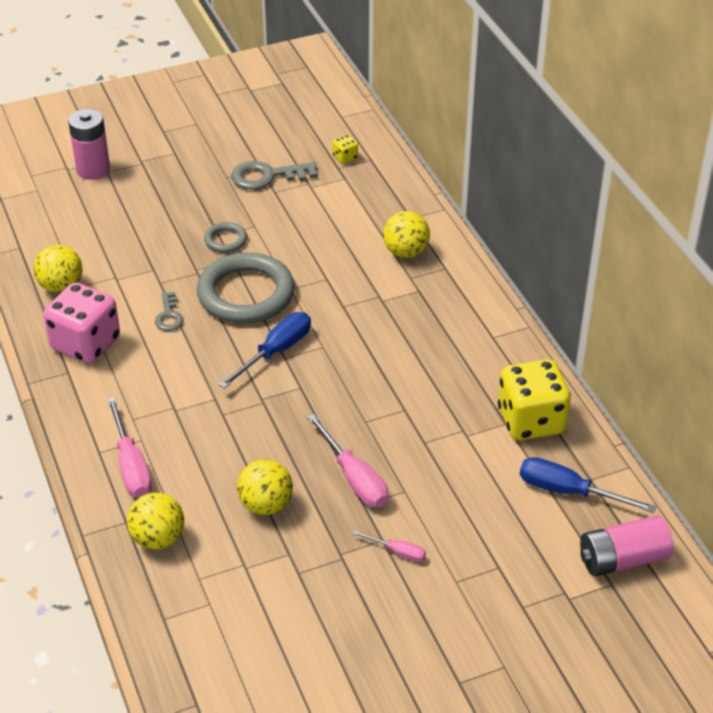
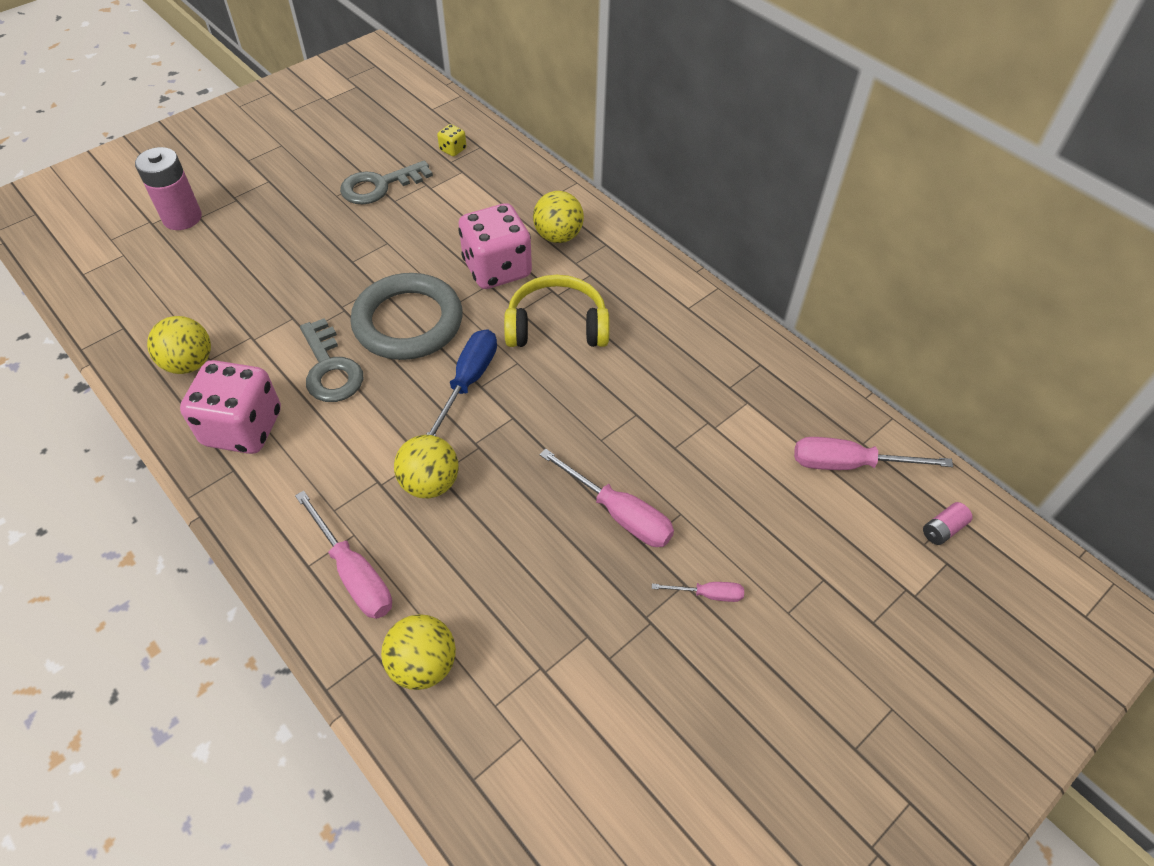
camera: 20 degrees left, 10 degrees up
(169, 316) = (330, 368): grey key -> grey key, size x1.69
(225, 240) = (361, 265): grey ring -> none
(266, 505) = (534, 578): yellow ball -> yellow ball (430, 483)
(339, 268) = (497, 269): none -> pink dice
(370, 325) = (557, 325): none -> yellow headphones
(531, 421) = (771, 392): yellow dice -> none
(568, 491) = (849, 464): blue screwdriver -> pink screwdriver
(622, 559) = (943, 529): pink battery -> pink battery, size x0.49

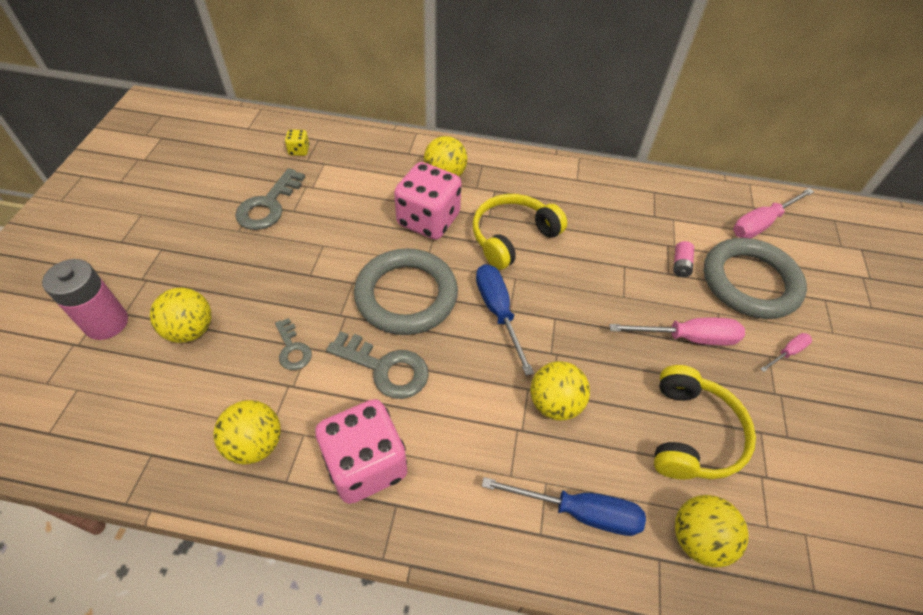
camera: 40 degrees left, 0 degrees up
(228, 255) = (191, 330): none -> yellow ball
(280, 312) = (292, 349): none -> grey key
(354, 573) = (579, 512): pink screwdriver -> blue screwdriver
(520, 590) = (692, 433): none -> yellow headphones
(754, 509) = (750, 282): none -> grey ring
(943, 529) = (839, 231): pink battery -> pink battery (680, 265)

